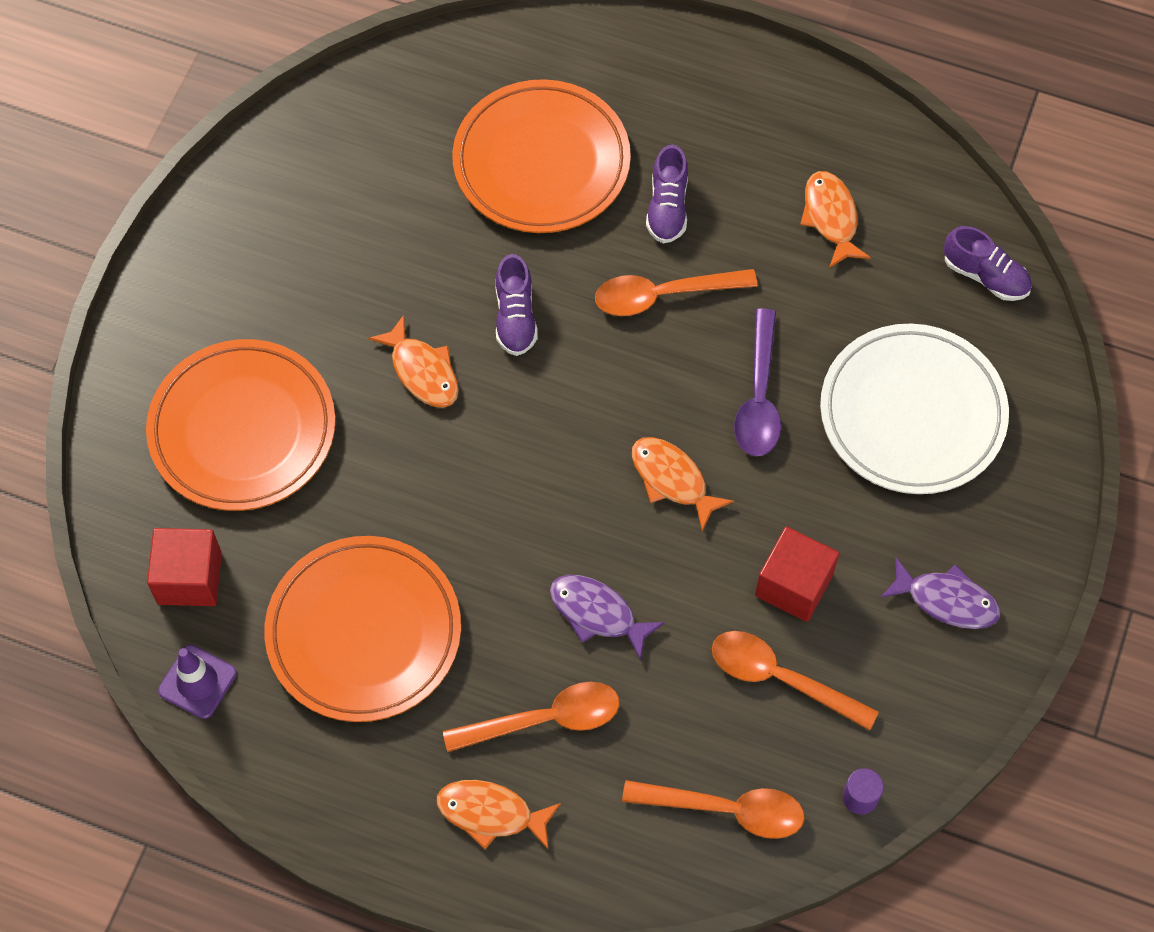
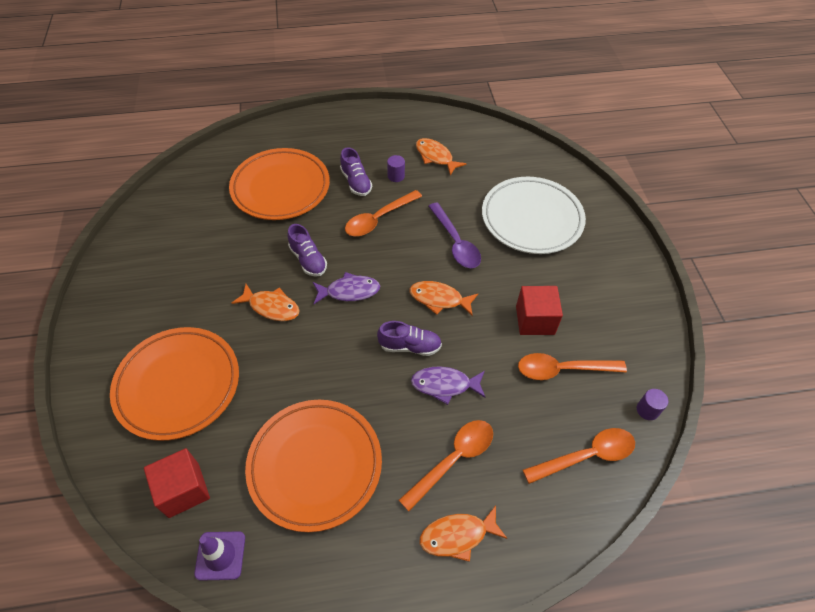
camera: 30 degrees left, 10 degrees down
(740, 226) = (396, 176): none -> purple cylinder
(946, 600) = (611, 292): purple fish -> purple fish (349, 291)
(985, 276) = (520, 152): purple shoe -> purple shoe (410, 346)

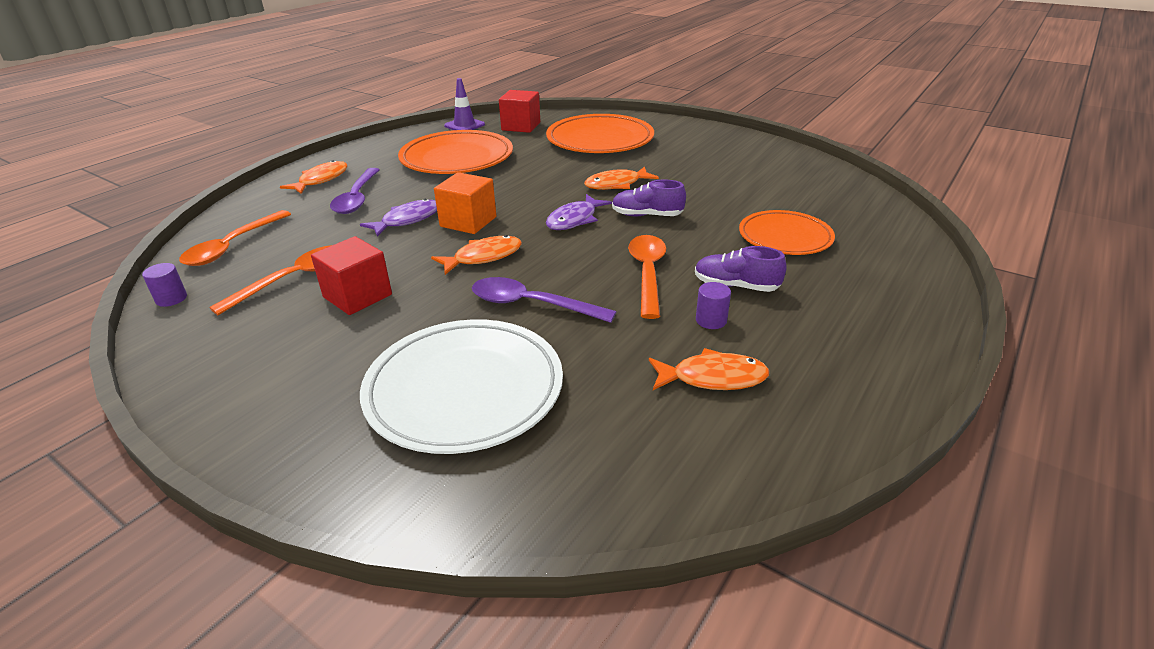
camera: 135 degrees right, 20 degrees down
(281, 188) = (785, 237): orange plate -> orange plate, size x0.64
(410, 346) = (468, 222): purple shoe -> orange cube
(453, 460) = (357, 198): orange spoon -> purple spoon

